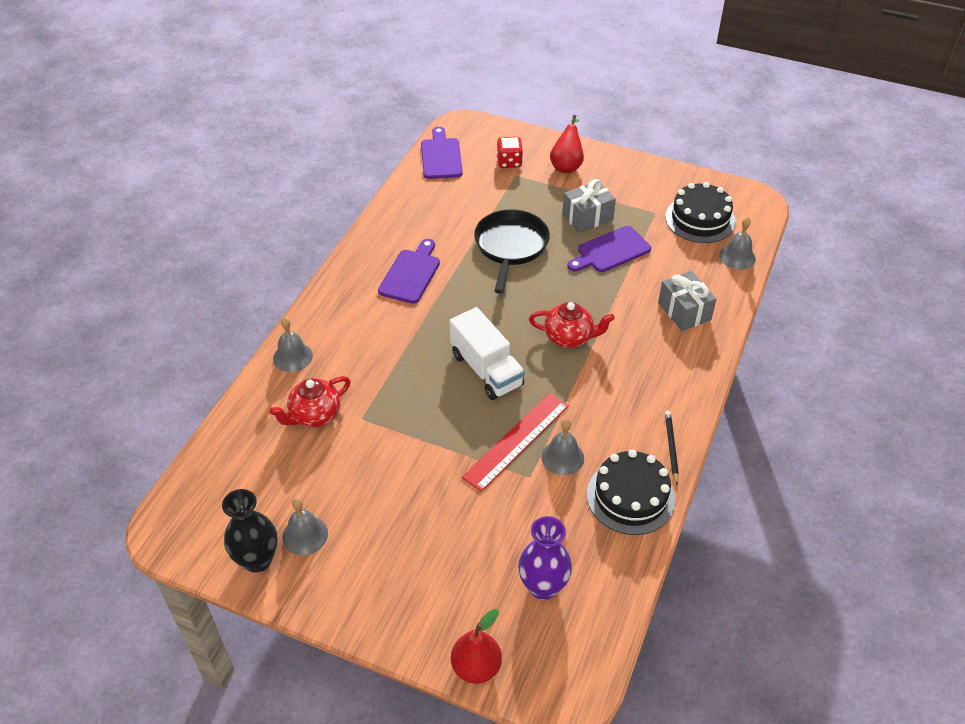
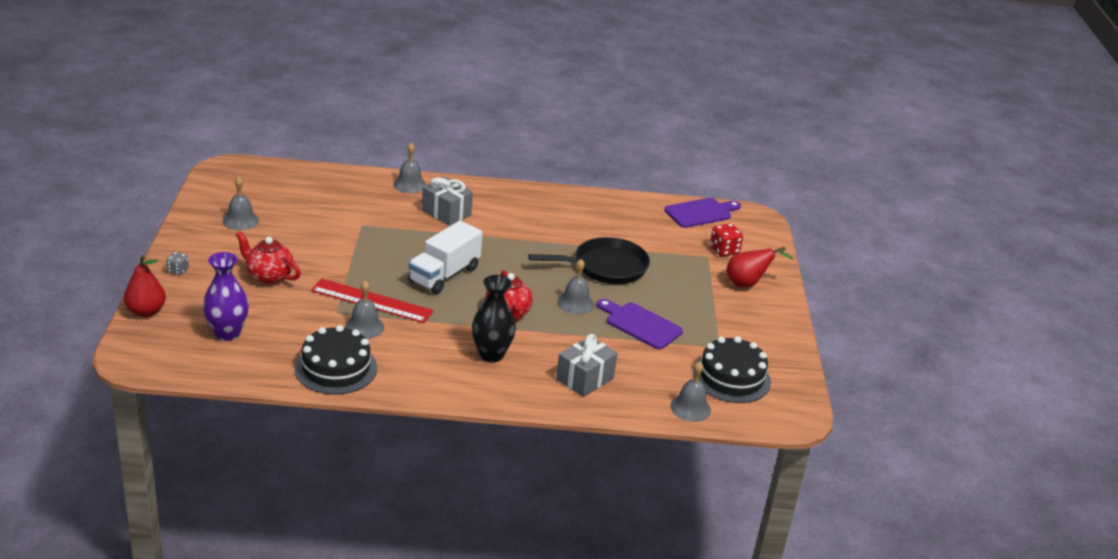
camera: 65 degrees right, 15 degrees down
(257, 560) = (213, 206): black vase -> black vase (491, 354)
(314, 415) = (354, 204): red teapot -> red teapot (268, 276)
(396, 620) = (178, 270): none -> grey dice
(411, 274) = (535, 221): purple cutting board -> none
(565, 284) = (575, 303): none -> grey bell
(587, 217) = (679, 305): grey gift -> grey gift (446, 212)
(671, 447) = (402, 386): black pencil -> none

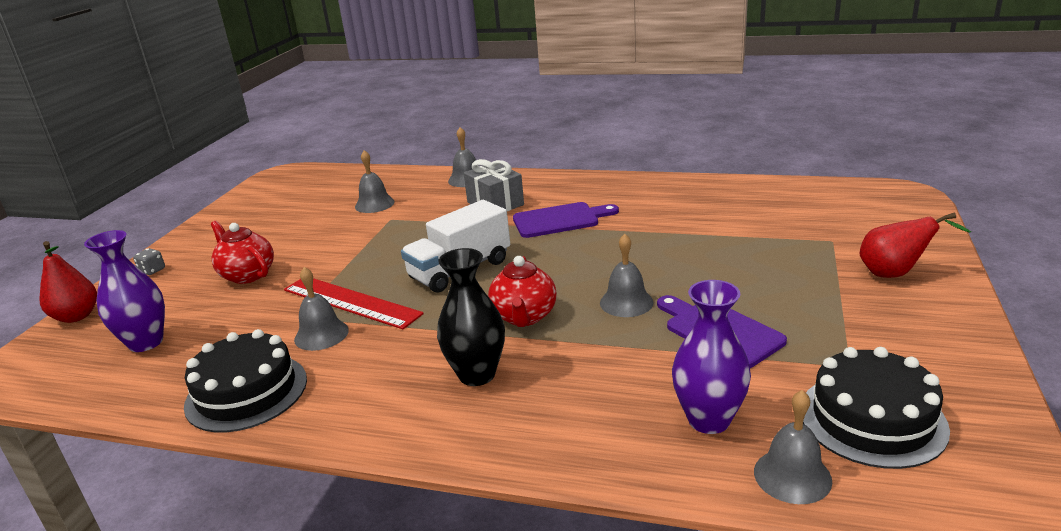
camera: 20 degrees right, 5 degrees down
(240, 220) = (261, 219): grey bell -> grey bell (374, 204)
(585, 379) = (611, 416): grey gift -> none
(606, 267) = (681, 256): black pan -> none
(642, 380) = (709, 420): none -> purple vase
(700, 213) = (823, 192): purple cutting board -> purple cutting board (560, 220)
(724, 250) = (857, 232): red dice -> none

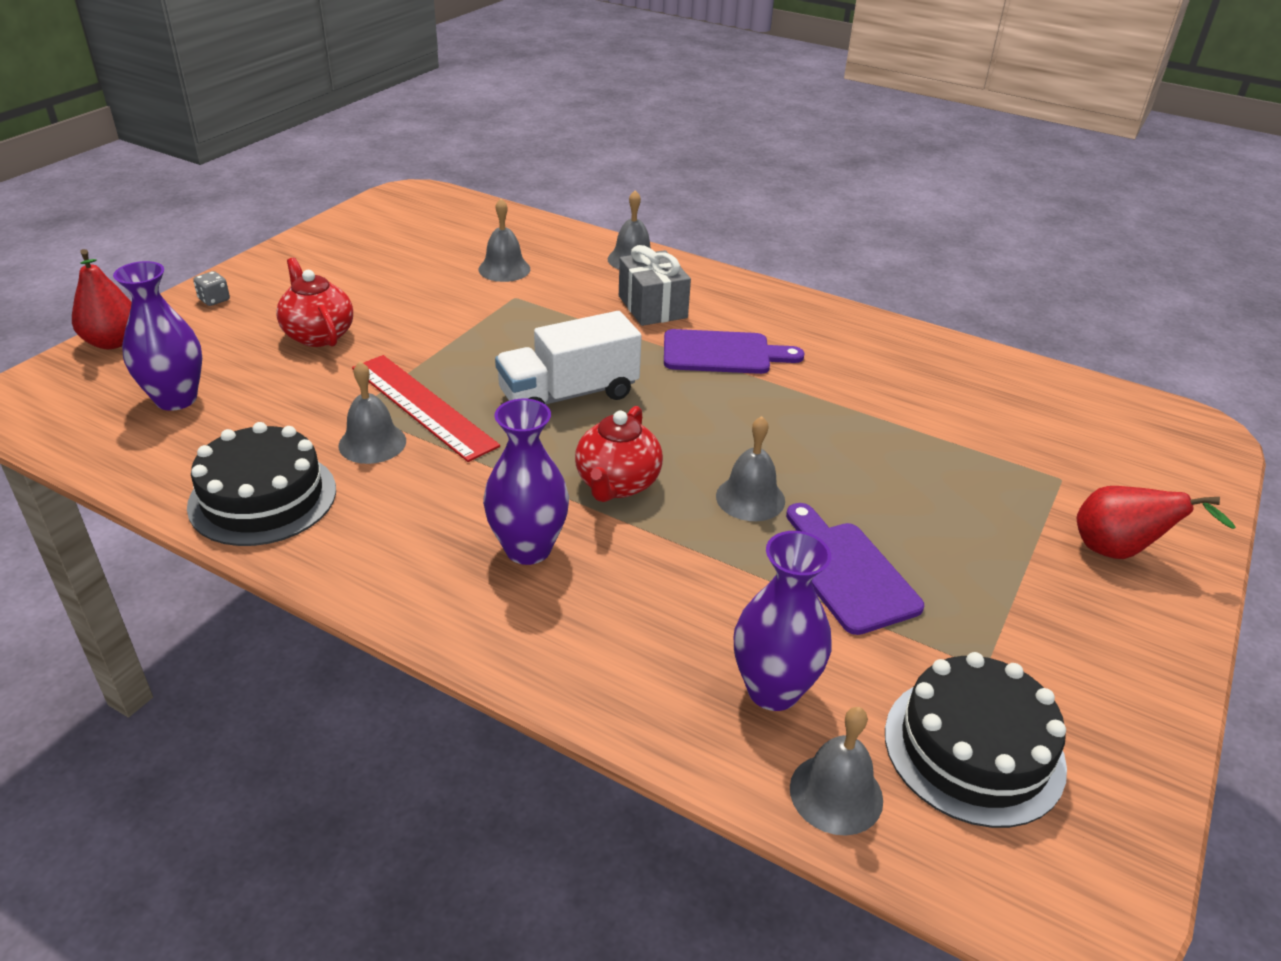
camera: 10 degrees right, 10 degrees up
(477, 374) = (528, 549): black vase -> purple vase

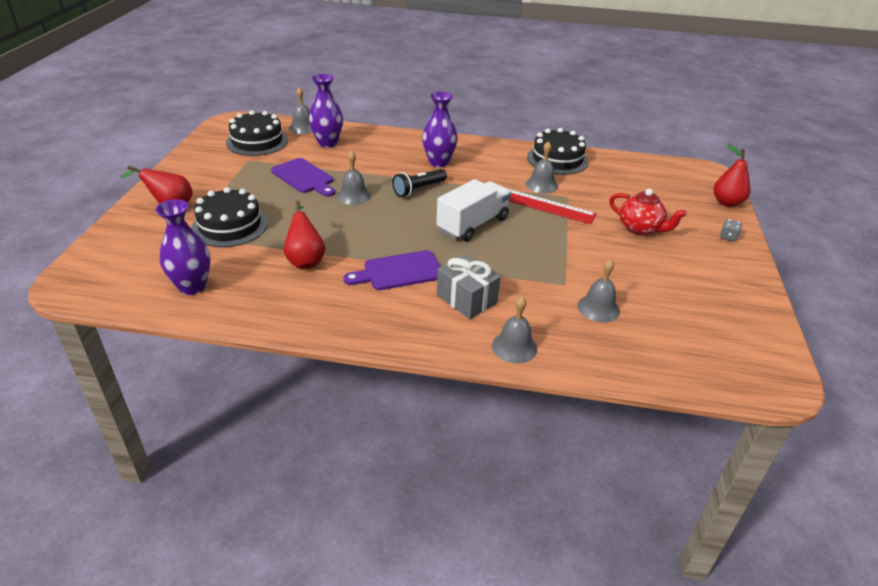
camera: 160 degrees right, 0 degrees up
(176, 399) = (650, 185): purple vase -> purple vase (192, 287)
(617, 484) = (418, 190): red teapot -> black flashlight
(855, 396) = (305, 260): none -> red pear
(986, 480) = (230, 226): none -> black cake

